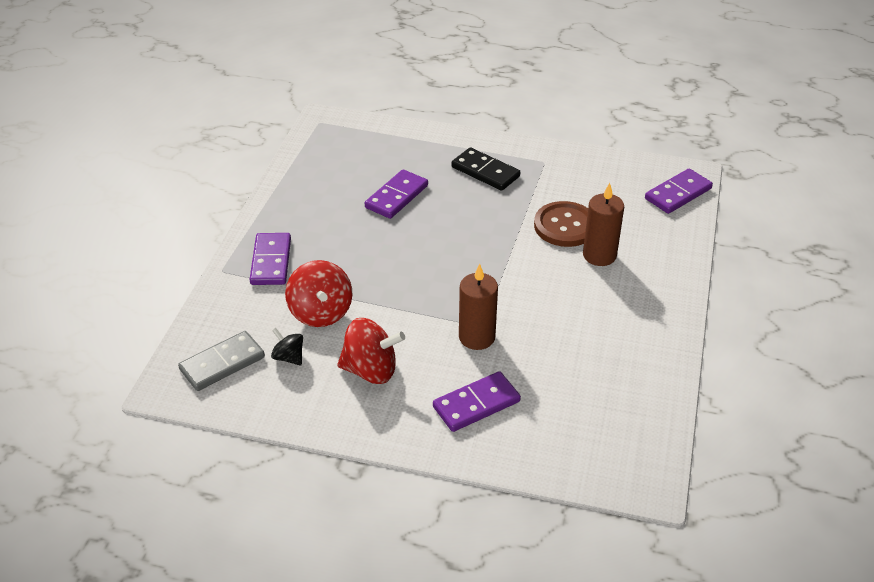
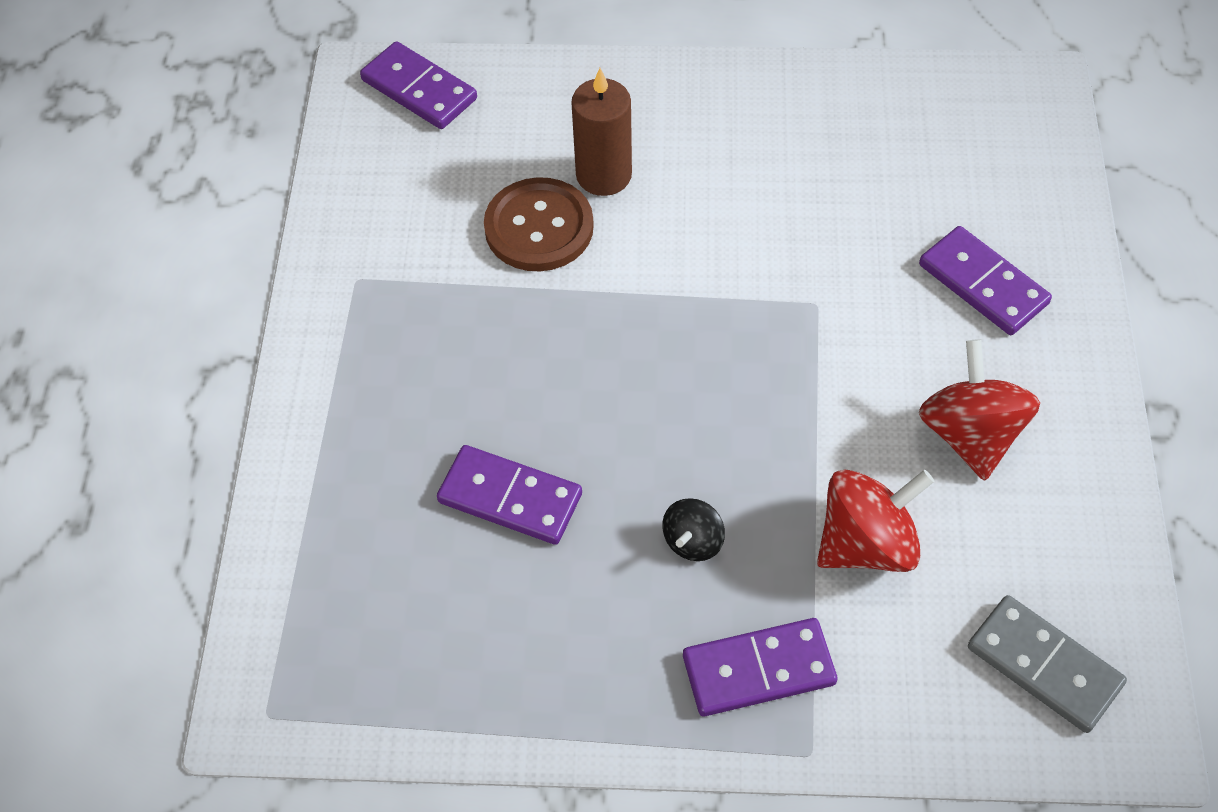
camera: 100 degrees left, 15 degrees up
(289, 357) = (989, 563): black spinning top -> black spinning top (693, 541)
(477, 337) = (845, 306): brown candle -> none
(485, 172) = (403, 365): black domino -> none

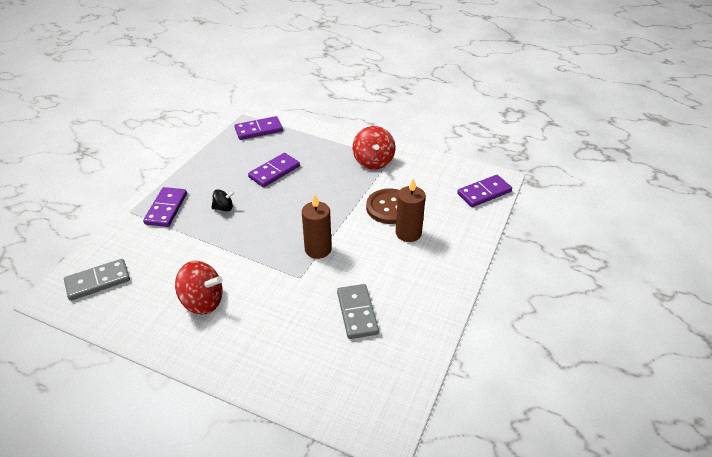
camera: 110 degrees right, 15 degrees down
(693, 541) = (224, 208): black spinning top -> black spinning top turned 120 degrees clockwise
(727, 303) = (318, 249): none -> brown candle
(847, 188) = (357, 313): none -> grey domino
(866, 543) = (185, 251): red spinning top -> red spinning top (373, 161)
(983, 284) = (271, 341): purple domino -> purple domino (259, 130)

